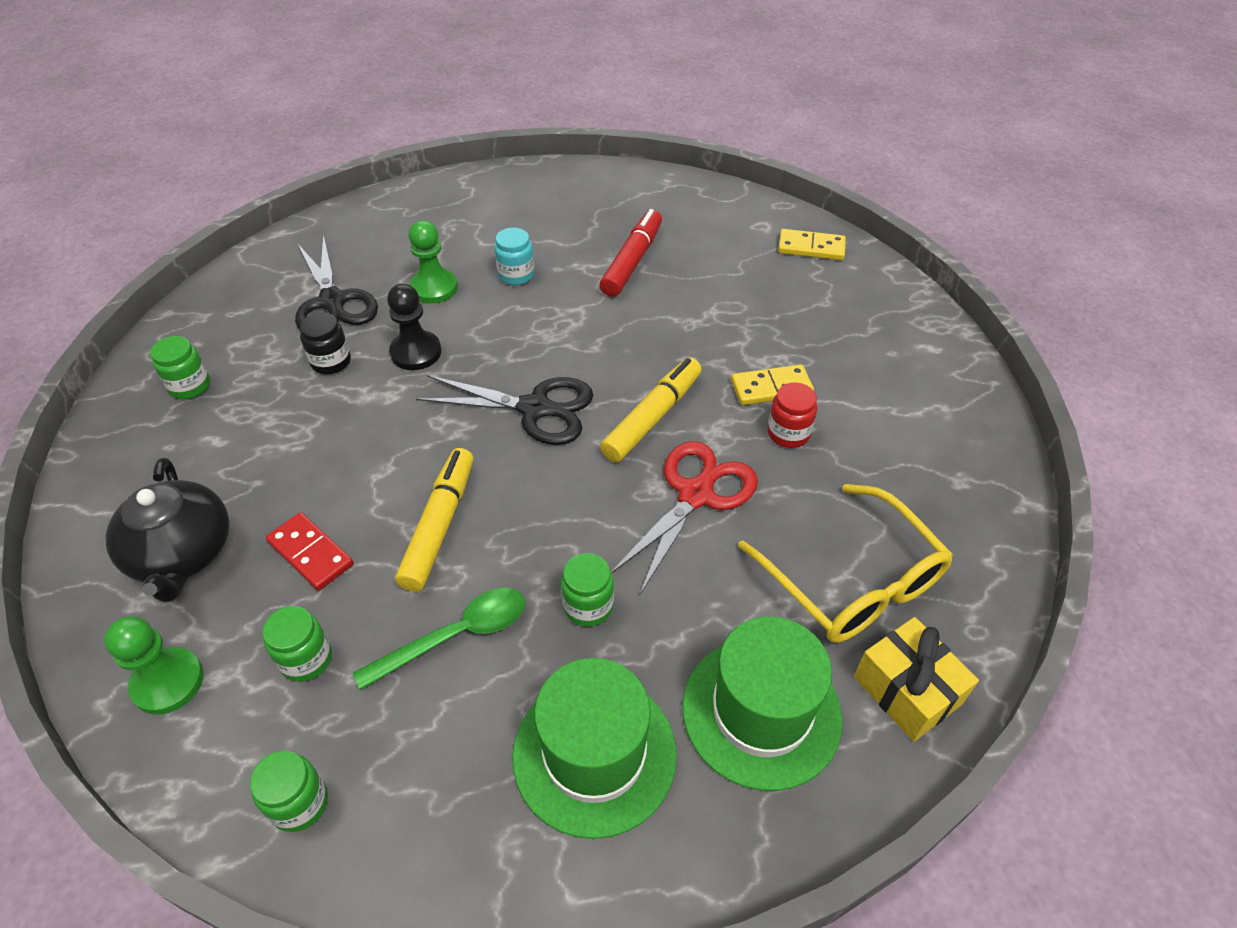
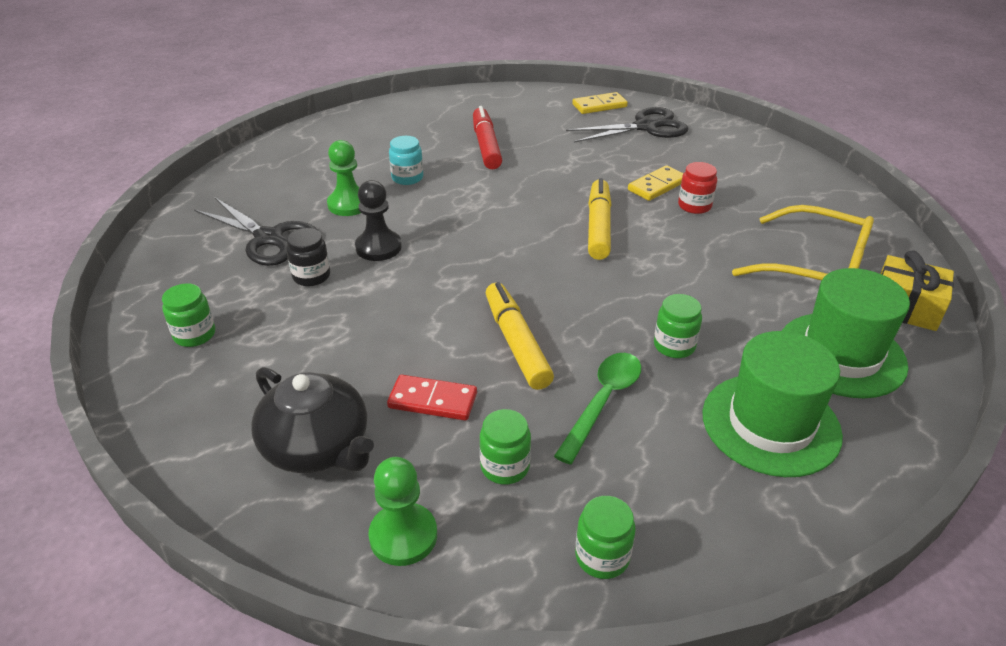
camera: 30 degrees left, 10 degrees down
(534, 408) = (510, 250): black scissors -> black scissors (645, 127)
(695, 495) = (674, 258): red scissors -> none

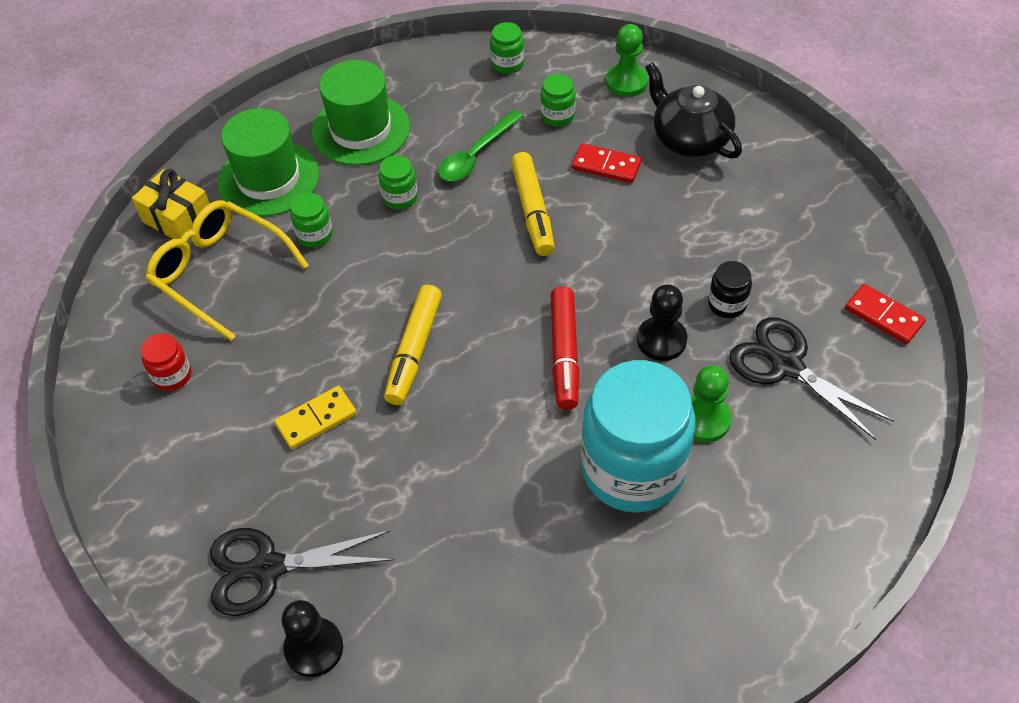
camera: 170 degrees left, 15 degrees up
(160, 277) = (884, 316): none -> red domino
(195, 335) = (819, 242): green jar -> green jar (315, 235)
(407, 178) = (633, 469): turquoise jar -> turquoise jar, size x2.45
(486, 146) = (519, 539): red marker -> red marker (564, 353)
(599, 106) = (314, 648): yellow domino -> black pawn
(694, 206) = (290, 376): red jar -> red jar (172, 375)

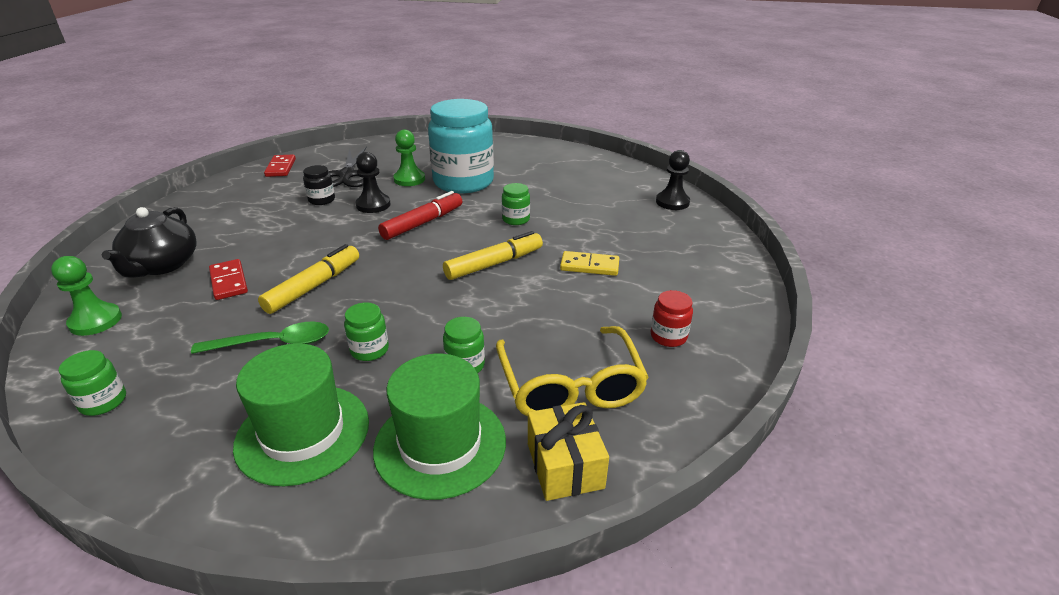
camera: 140 degrees left, 20 degrees down
(268, 568) = (673, 230): black scissors -> none
(557, 116) = (178, 331): green jar -> green jar (516, 219)

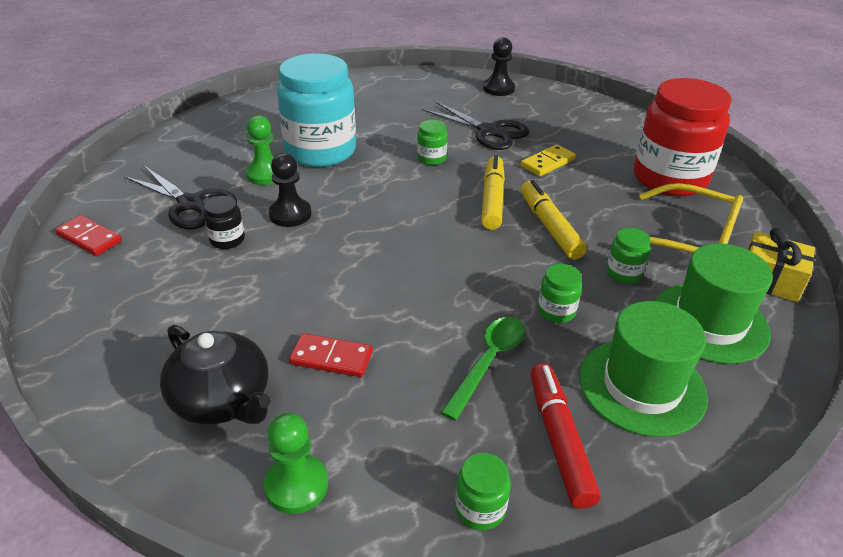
camera: 50 degrees left, 5 degrees up
(313, 286) = (411, 306): yellow marker -> yellow marker (549, 227)
(422, 223) = (371, 203): red marker -> red marker (559, 440)
(595, 224) = (489, 131): none -> black scissors
(668, 336) = (669, 178): red jar -> red jar, size x2.45

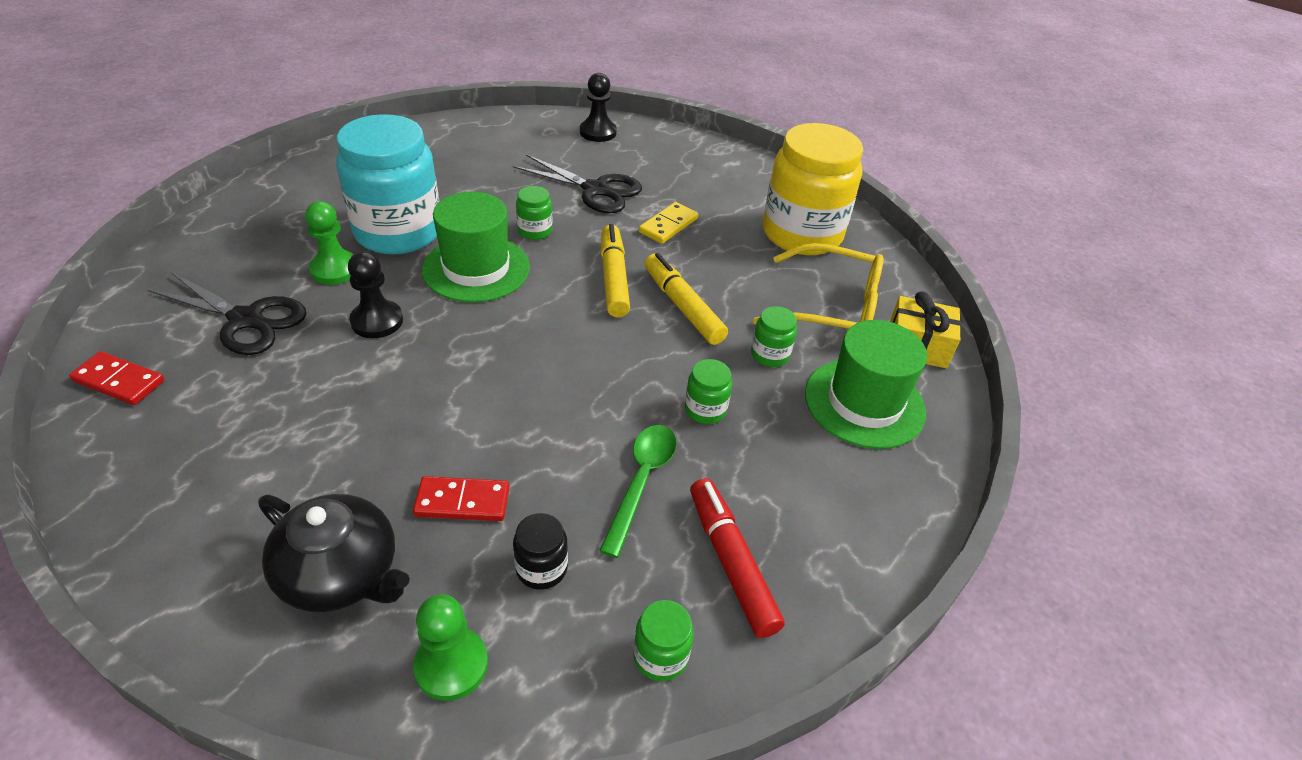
camera: 15 degrees left, 5 degrees up
(227, 240) = (304, 363): black jar -> black jar (541, 568)
(642, 386) = (806, 487): green hat -> green hat (476, 268)
(669, 178) = (802, 234): red jar -> yellow jar

